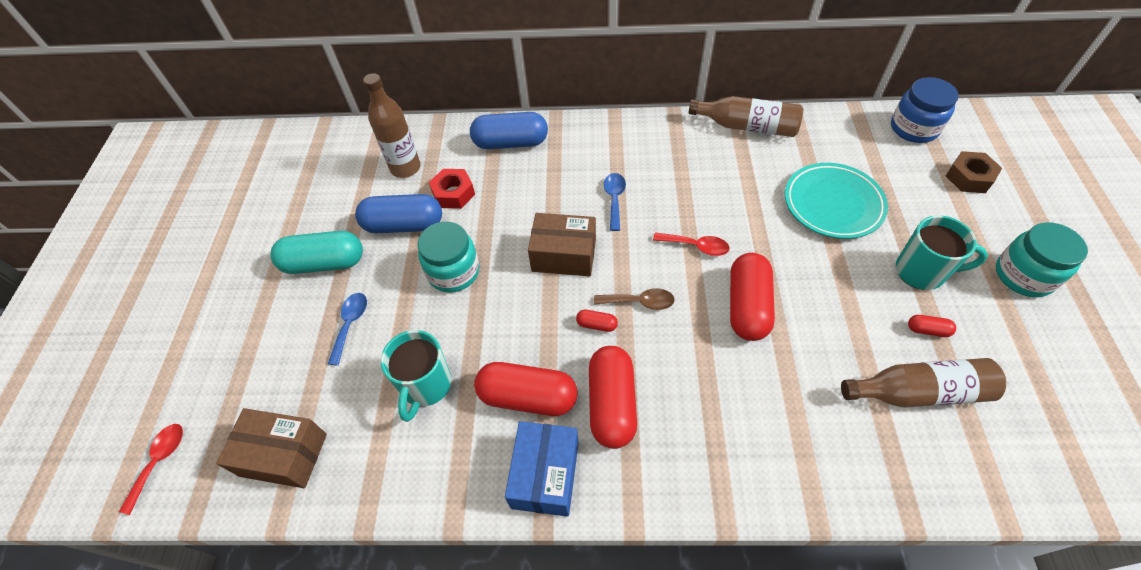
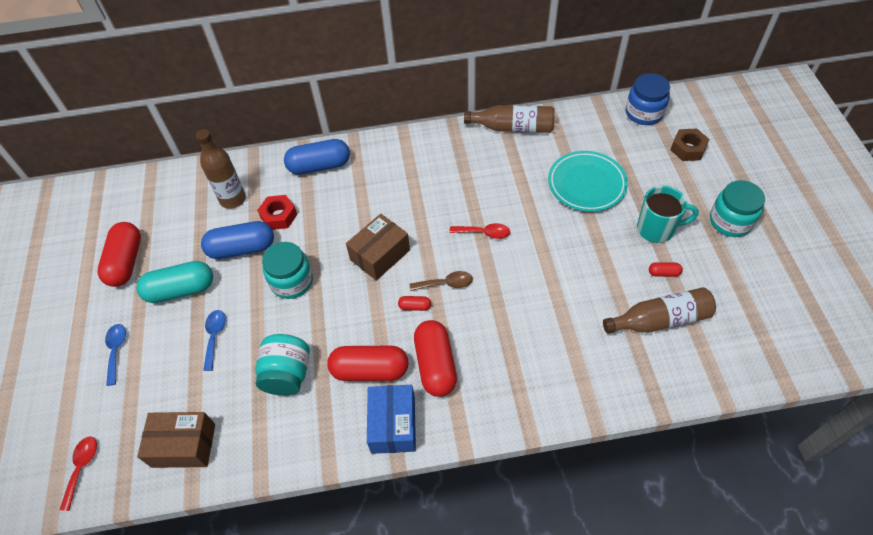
camera: 10 degrees left, 0 degrees up
(426, 386) = (287, 375): turquoise mug -> turquoise jar
(564, 255) = (380, 255): brown box -> brown box turned 45 degrees counterclockwise
(614, 199) = (414, 203): blue spoon -> blue spoon (116, 350)
(747, 306) = (529, 275): red capsule -> red capsule (126, 262)

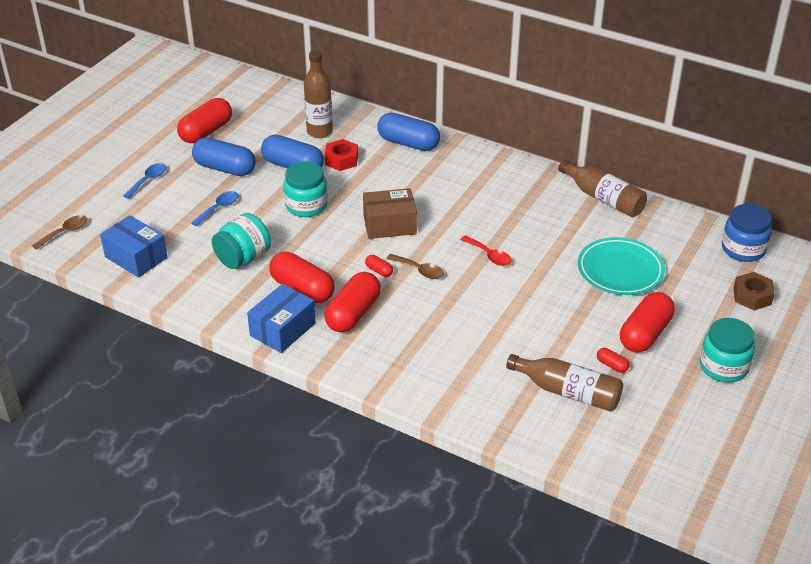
camera: 35 degrees right, 15 degrees down
(82, 468) = (65, 232): red spoon -> brown spoon
(181, 290) = (225, 168): turquoise capsule -> blue capsule
(184, 445) = (136, 257): brown box -> blue box
(657, 229) = (645, 334): turquoise mug -> red capsule

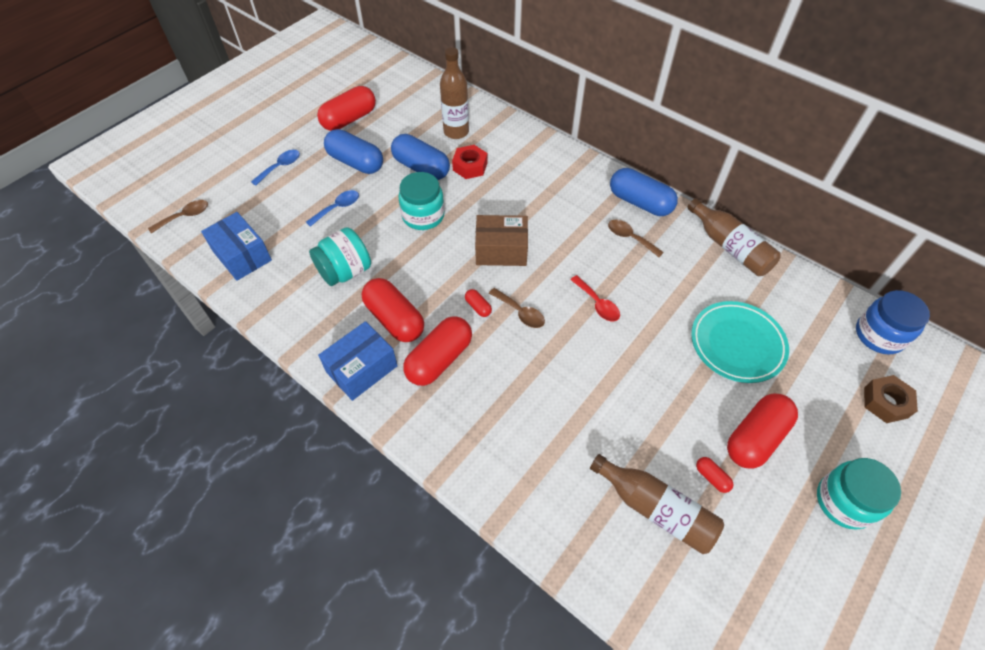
camera: 10 degrees right, 15 degrees up
(408, 143) = (539, 155): blue capsule -> blue capsule (640, 202)
(509, 201) = (630, 238): none -> brown spoon

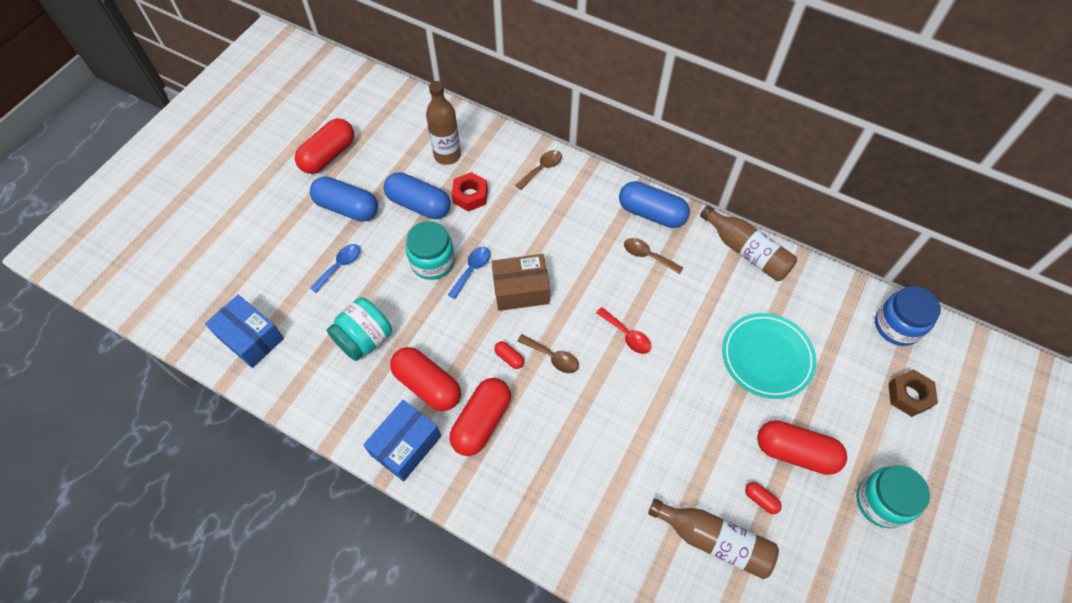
camera: 10 degrees left, 5 degrees up
(185, 216) = (176, 301): brown spoon -> brown spoon (542, 169)
(280, 167) = (266, 225): blue spoon -> blue spoon (472, 270)
(755, 438) = (795, 452): red capsule -> red capsule turned 75 degrees clockwise

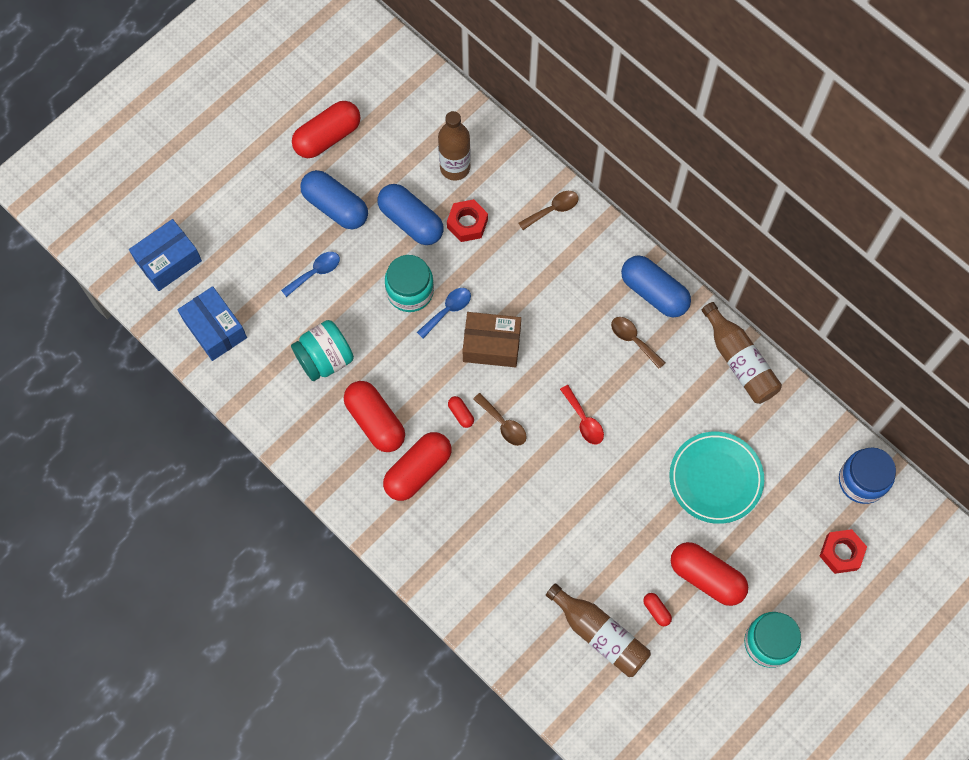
camera: 15 degrees right, 10 degrees up
(406, 445) = (342, 475): blue box -> blue box (168, 261)
(909, 395) = (841, 553): brown nut -> red nut

